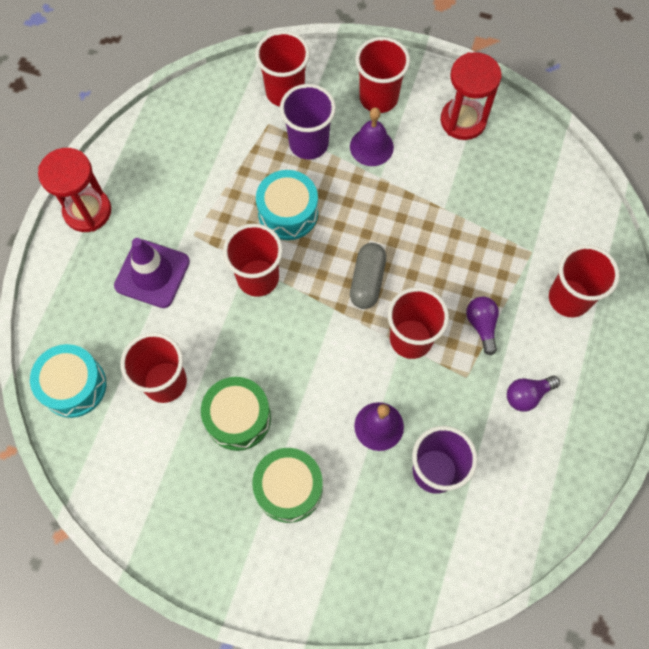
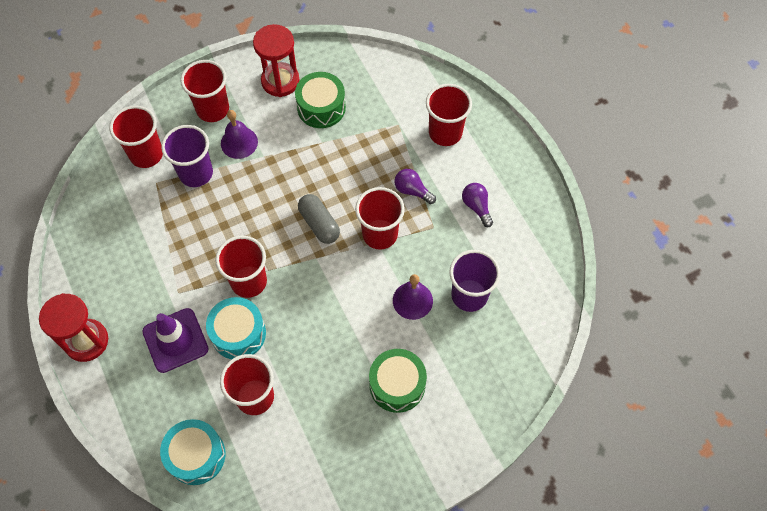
camera: 45 degrees left, 5 degrees down
(238, 418) = (324, 374): green drum -> green drum (321, 107)
(288, 213) = (227, 226): turquoise drum -> turquoise drum (238, 333)
(527, 395) = (476, 207): purple light bulb -> purple light bulb turned 135 degrees clockwise

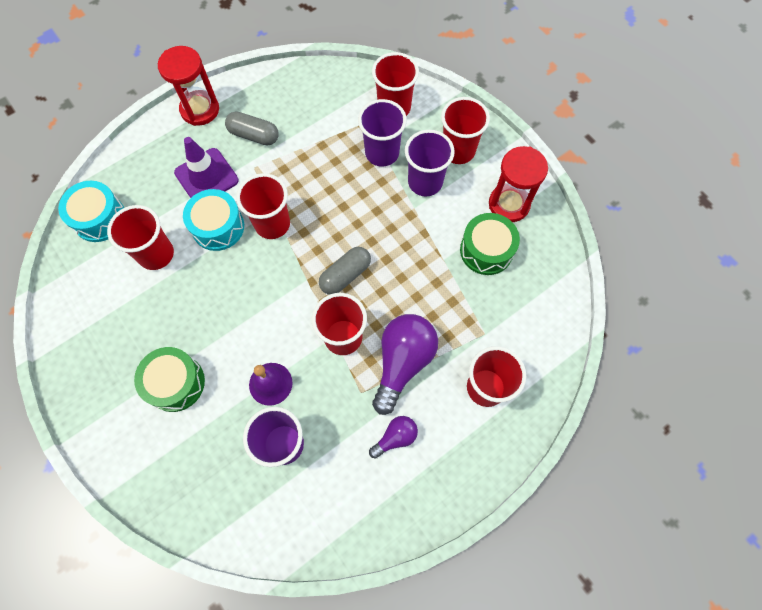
camera: 80 degrees right, 5 degrees up
(138, 288) = (254, 135): none -> grey capsule
(239, 142) = (425, 182): purple bell -> purple cup
(412, 190) = (402, 362): purple light bulb -> purple light bulb, size x1.92

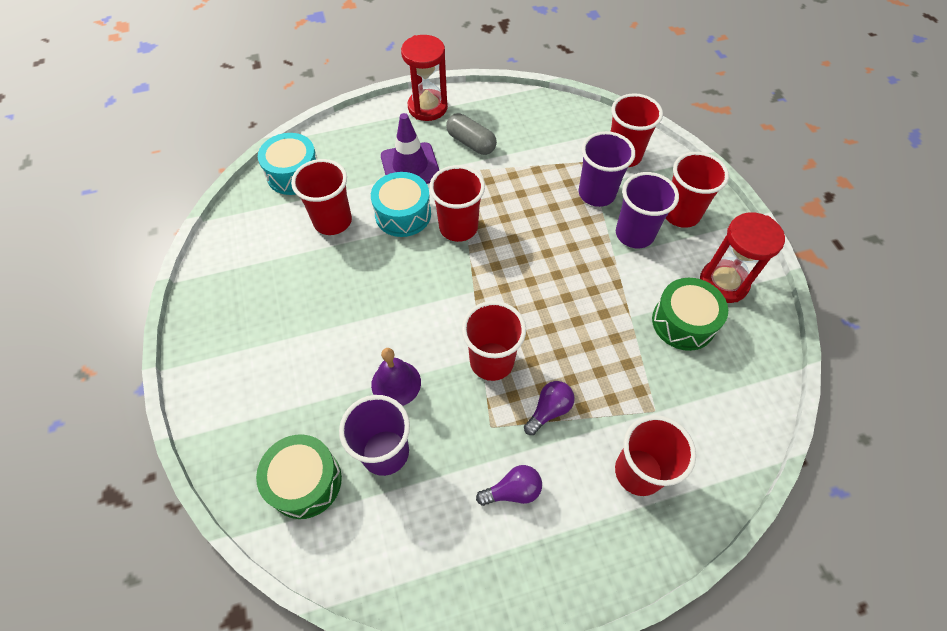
camera: 20 degrees right, 10 degrees down
(175, 383) = (299, 349): green drum -> green drum (305, 481)
(345, 275) = (516, 299): grey capsule -> none
(402, 362) = (549, 410): purple light bulb -> purple light bulb, size x0.52

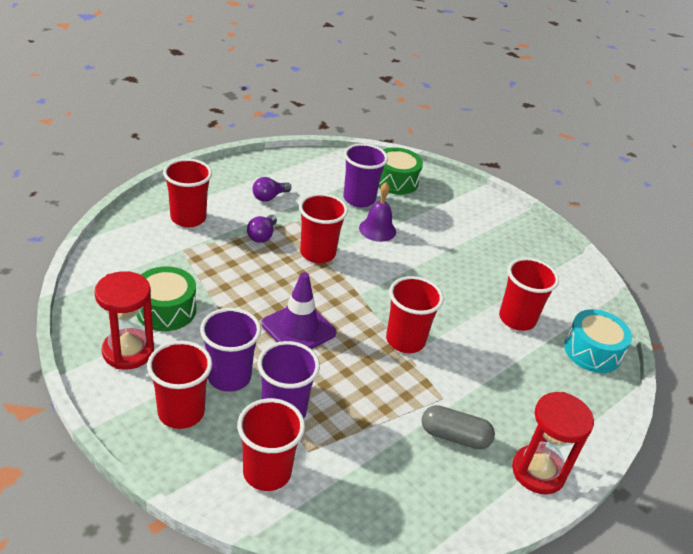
camera: 150 degrees right, 20 degrees down
(403, 214) = (463, 340): turquoise drum -> none
(410, 166) = (495, 389): purple traffic cone -> purple traffic cone (298, 328)

